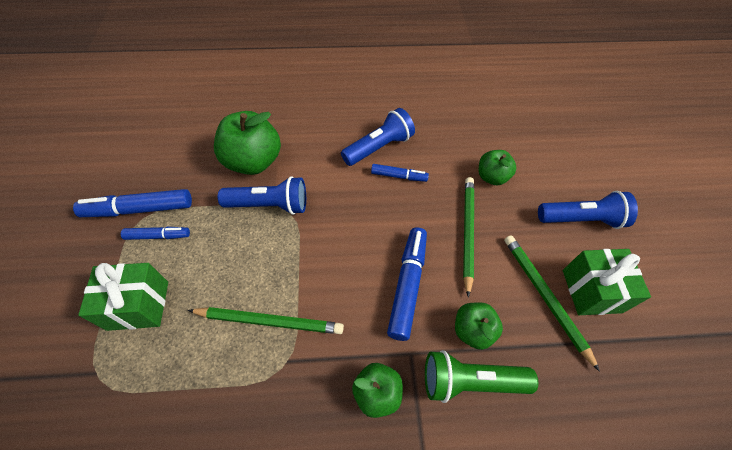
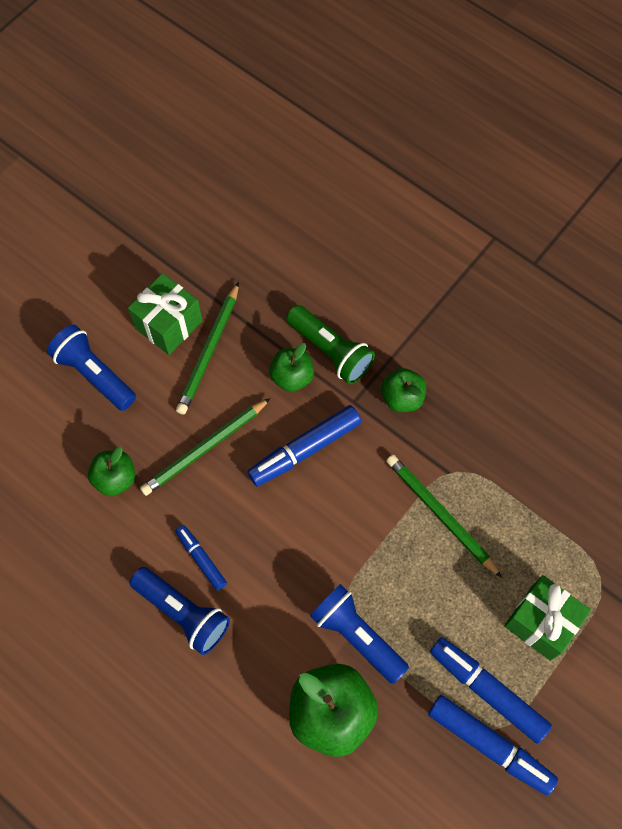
camera: 135 degrees left, 10 degrees up
(158, 236) = (487, 690): blue marker -> blue marker, size x1.73
(379, 147) = (183, 613): blue flashlight -> blue flashlight turned 150 degrees counterclockwise

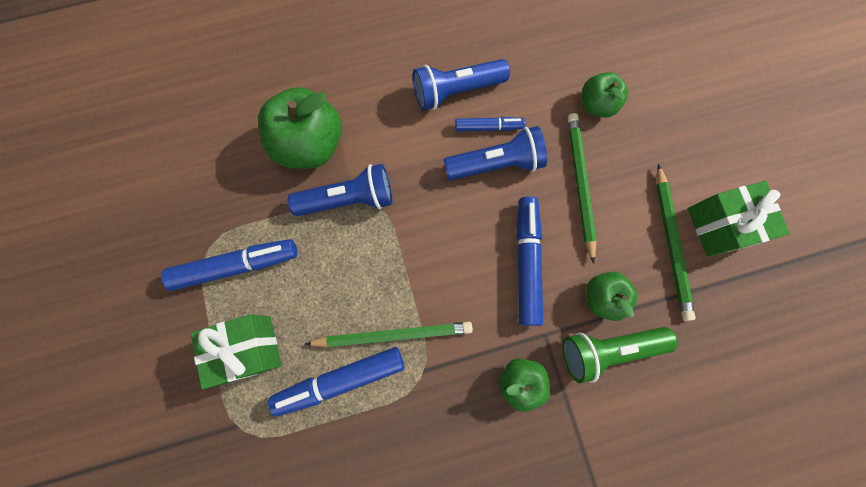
camera: 125 degrees right, 10 degrees up
(94, 374) = (703, 140): blue flashlight -> blue flashlight (496, 164)
(209, 351) = (671, 244): green pencil -> green pencil turned 150 degrees counterclockwise
(489, 745) = (200, 237): blue marker -> blue marker (340, 380)

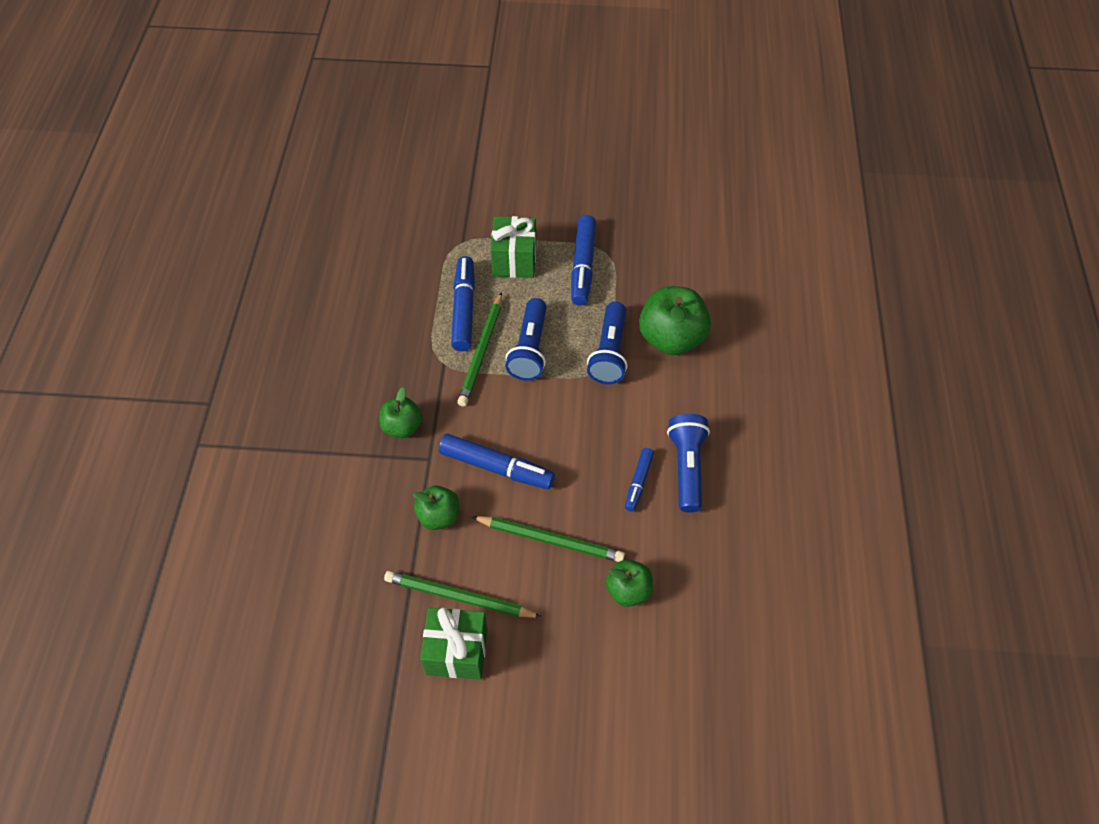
camera: 110 degrees right, 20 degrees down
(496, 164) = (598, 476): blue flashlight -> blue flashlight (529, 349)
(607, 349) = (394, 502): green flashlight -> none

